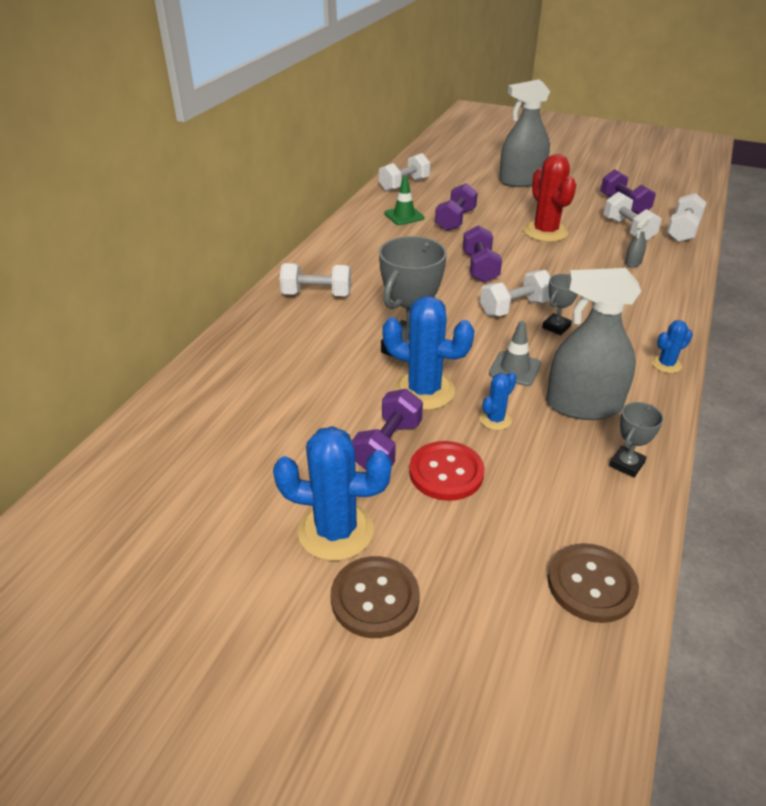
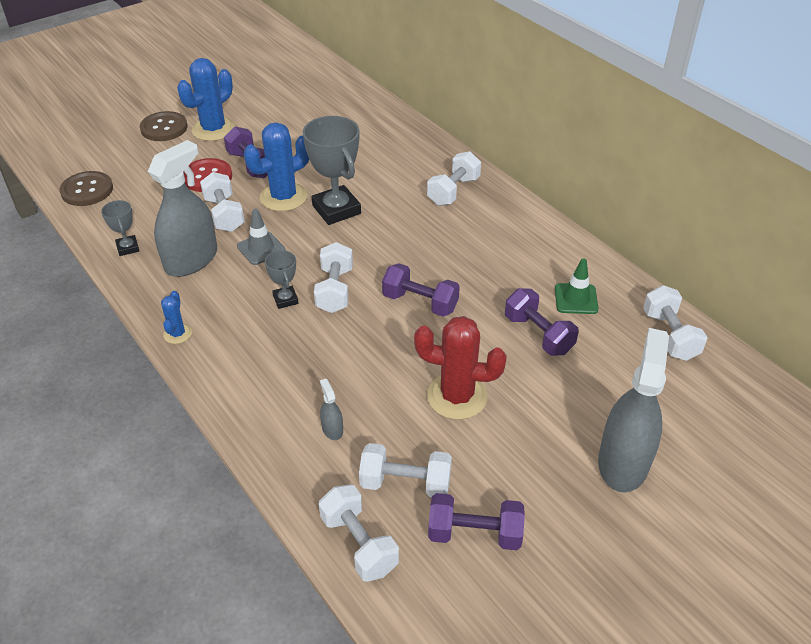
camera: 120 degrees right, 5 degrees up
(495, 419) = (224, 214): blue cactus -> white dumbbell

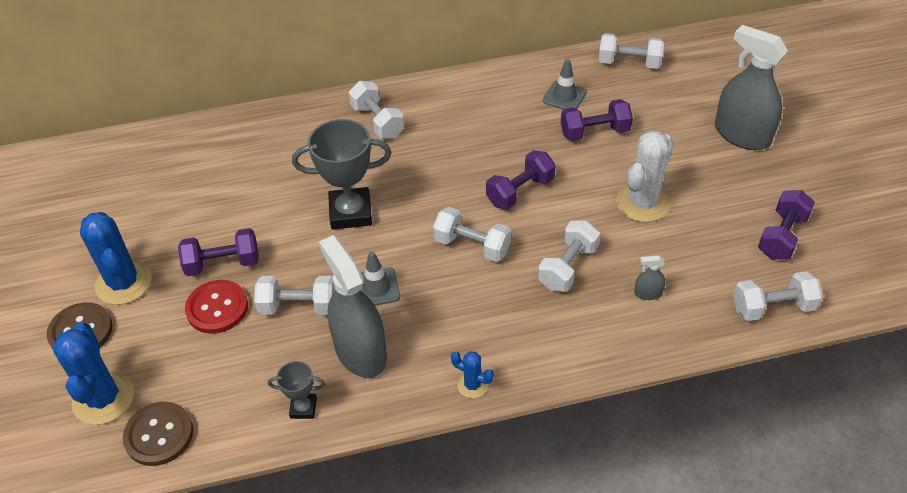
camera: 65 degrees left, 5 degrees up
(283, 197) = (301, 249): blue cactus -> blue cactus (103, 398)
(285, 299) = (466, 286): grey trophy -> none
(405, 483) = (722, 262): white dumbbell -> white dumbbell (568, 267)
(457, 396) = (642, 203): red cactus -> white cactus
(576, 299) = (564, 96): green traffic cone -> grey traffic cone

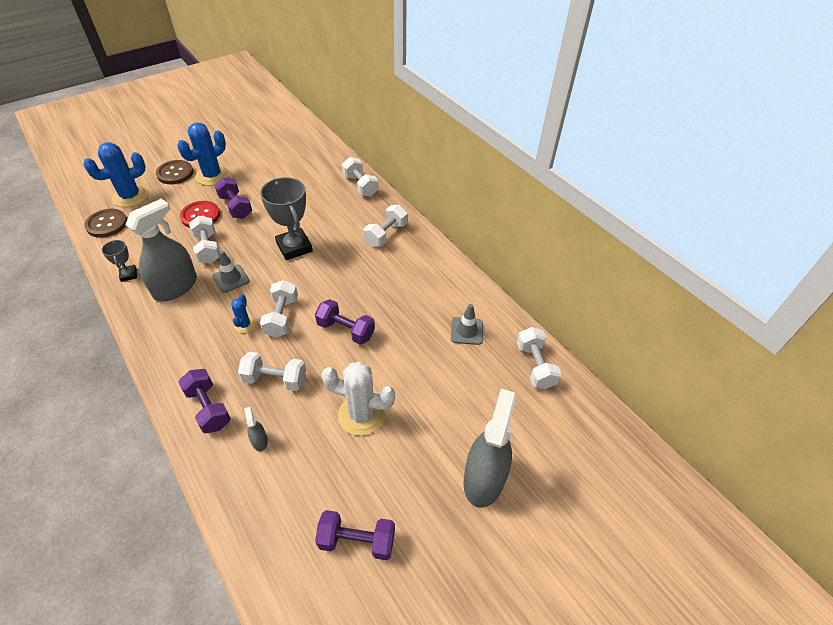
camera: 65 degrees right, 0 degrees up
(472, 385) = (153, 351): blue cactus -> blue cactus (244, 325)
(594, 132) = (433, 361): purple dumbbell -> purple dumbbell (208, 408)
(772, 307) = (263, 547): white dumbbell -> white dumbbell (360, 185)

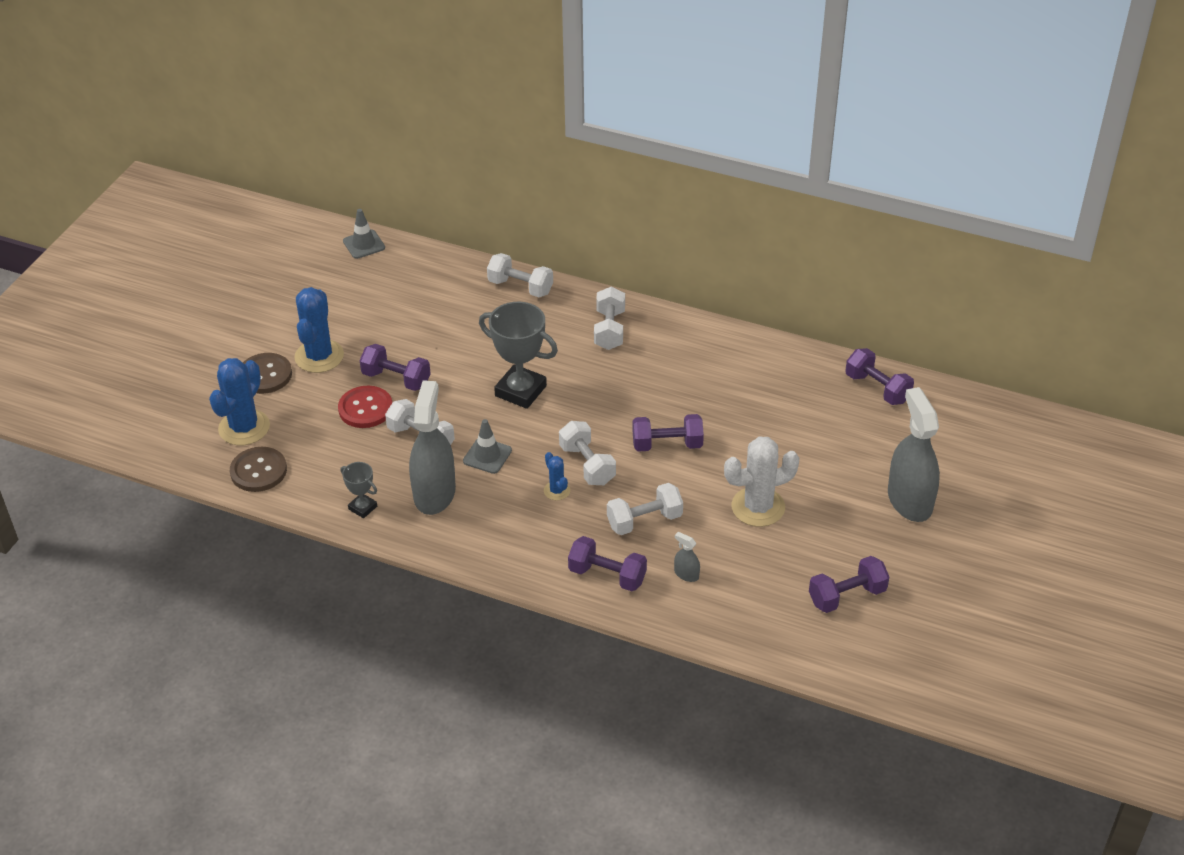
camera: 30 degrees left, 5 degrees down
(466, 331) = (787, 388): grey traffic cone -> grey traffic cone (364, 244)
(535, 366) = (877, 388): white dumbbell -> purple dumbbell

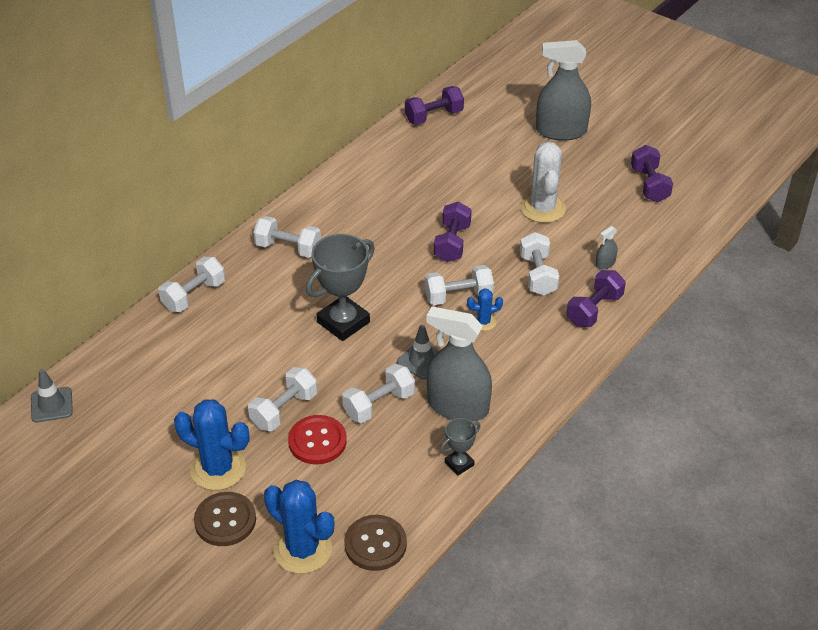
camera: 75 degrees left, 0 degrees up
(396, 379) = (284, 410): purple dumbbell -> white dumbbell

